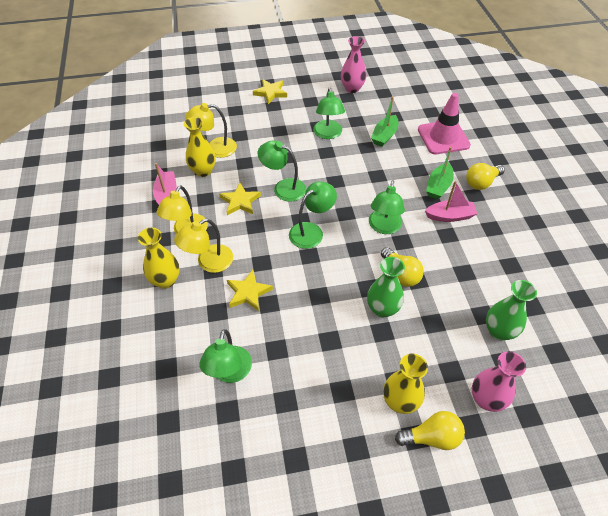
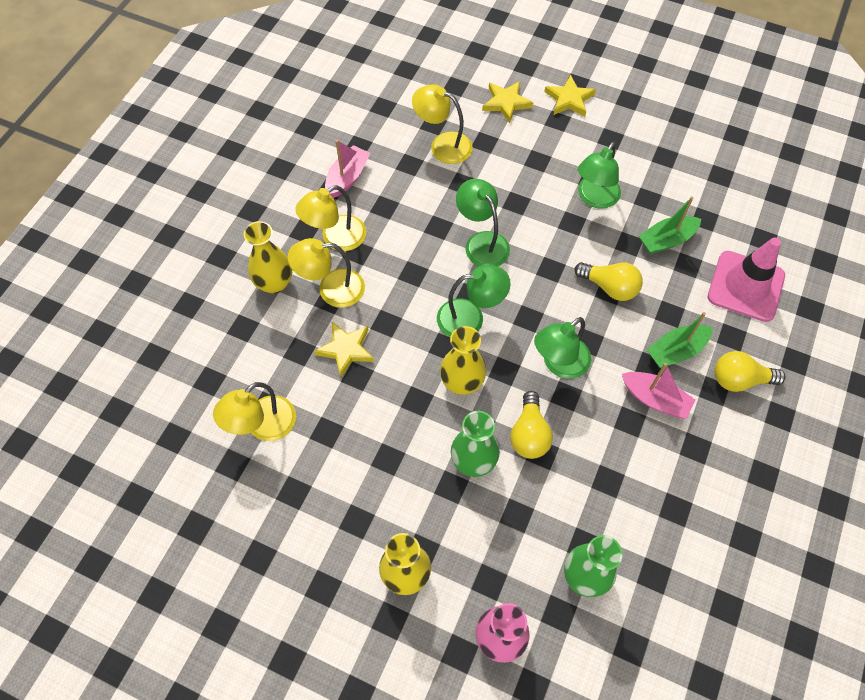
camera: 35 degrees right, 10 degrees up
(203, 171) = (408, 169): yellow vase -> yellow vase (462, 382)
(229, 373) = (263, 426): green lamp -> yellow lamp
(240, 201) = (419, 232): yellow star -> yellow star (506, 103)
(352, 88) = (682, 147): pink vase -> none
(432, 437) = (407, 633): yellow light bulb -> yellow light bulb (609, 287)

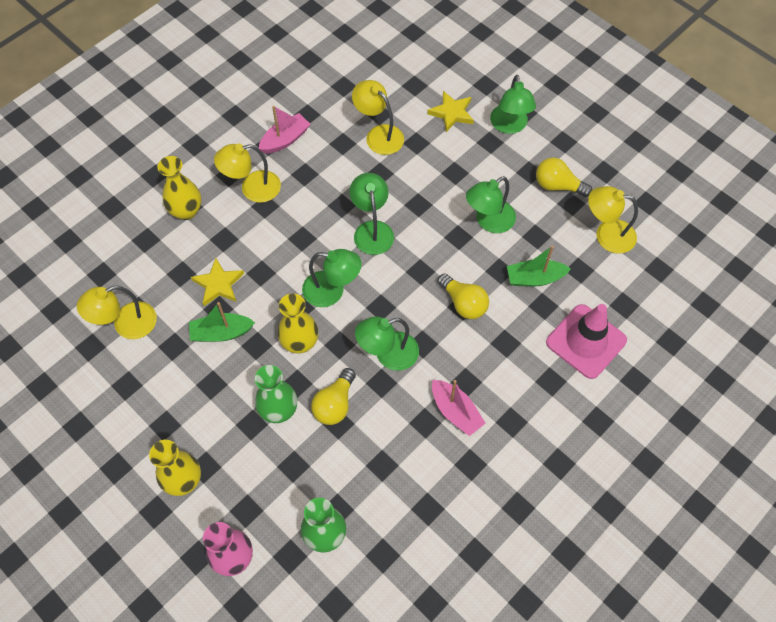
camera: 20 degrees right, 0 degrees up
(331, 289) = (229, 230): yellow lamp -> yellow lamp (607, 234)
(569, 99) = (509, 126): yellow star -> green lamp
(676, 351) = (494, 377): green boat -> green boat (221, 333)
(739, 380) = (538, 420): yellow light bulb -> yellow light bulb (557, 186)

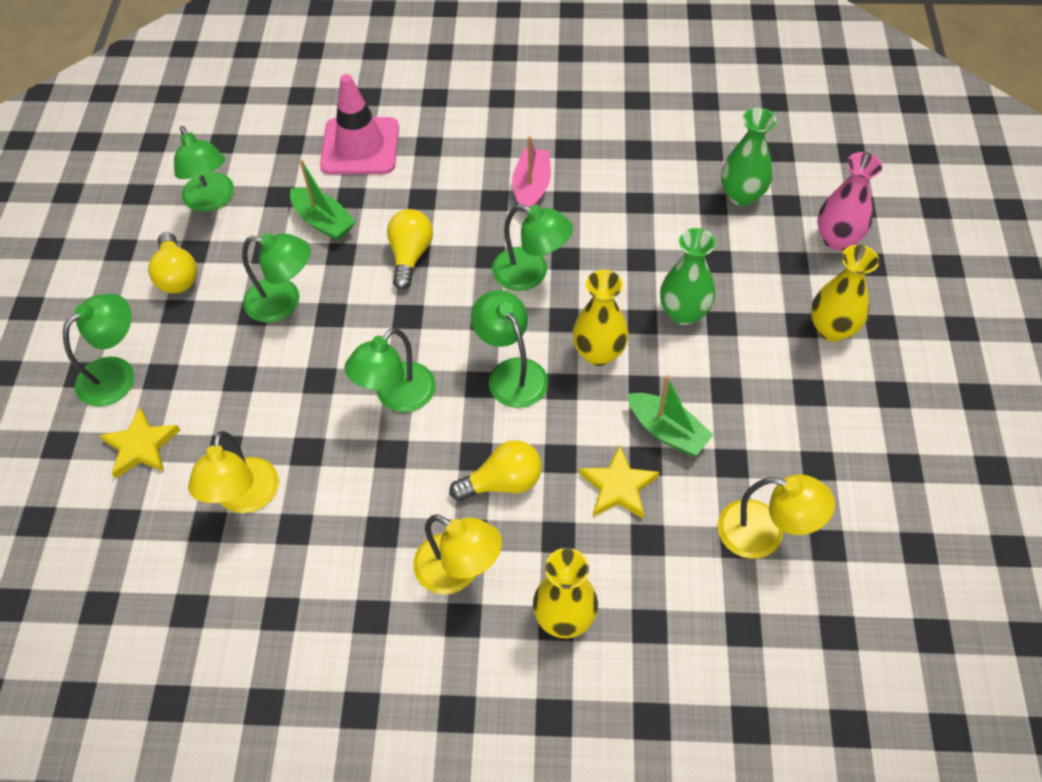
camera: 130 degrees left, 5 degrees down
(285, 140) = (347, 602): pink boat -> none
(335, 404) = (626, 275): yellow light bulb -> yellow light bulb (503, 482)
(607, 234) = (212, 200): yellow lamp -> green lamp

